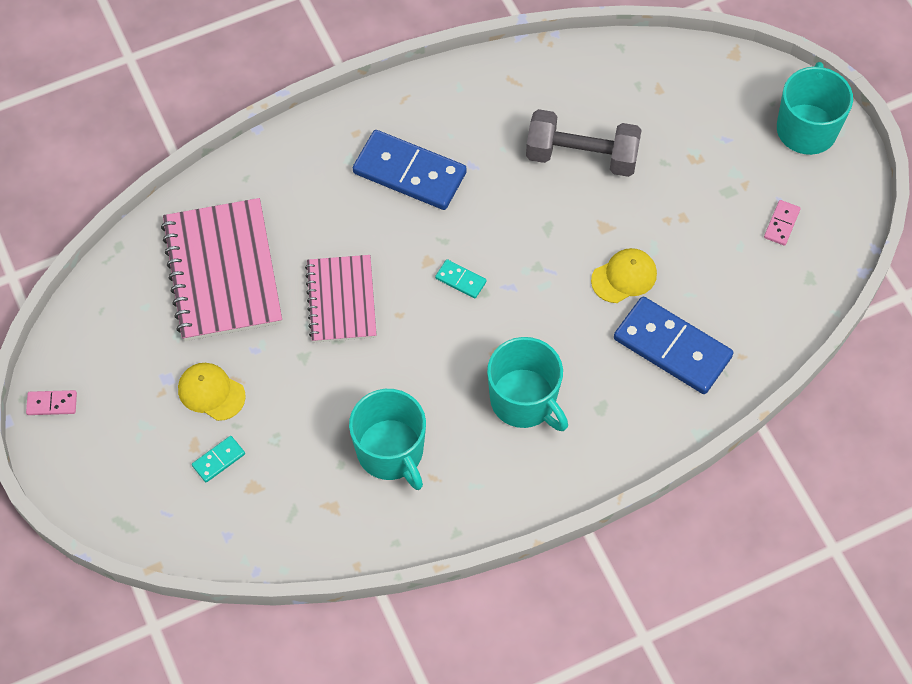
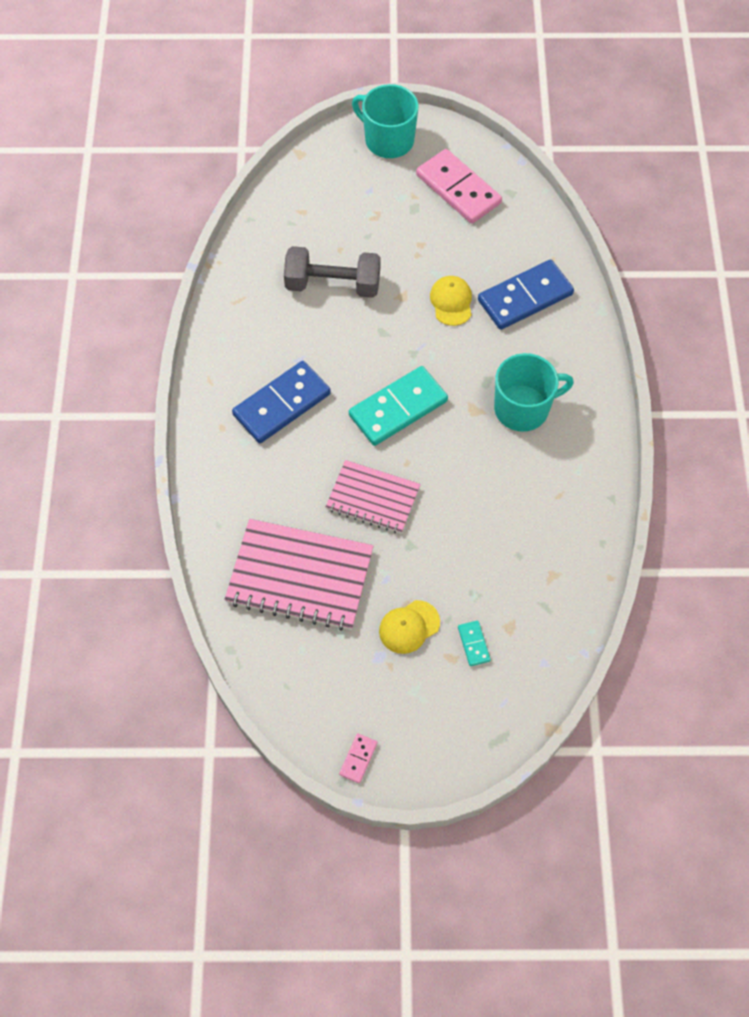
camera: 65 degrees left, 0 degrees up
(391, 452) = (524, 516): turquoise mug -> none
(460, 280) = (398, 408): turquoise domino -> turquoise domino, size x2.28
(581, 156) = (333, 284): grey dumbbell -> grey dumbbell turned 60 degrees clockwise
(781, 224) = (458, 189): pink domino -> pink domino, size x2.28

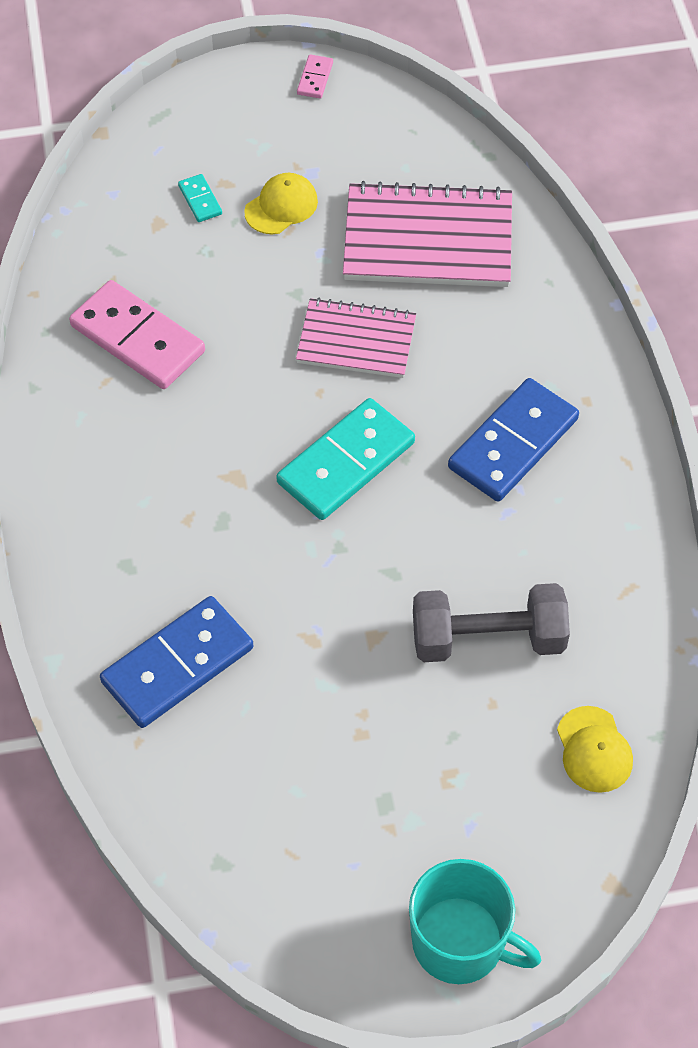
camera: 170 degrees right, 5 degrees down
(451, 302) = (294, 639): yellow cap -> yellow cap (594, 750)
(458, 189) = (314, 855): pink domino -> pink domino (137, 339)
(523, 408) = (165, 489): turquoise mug -> none

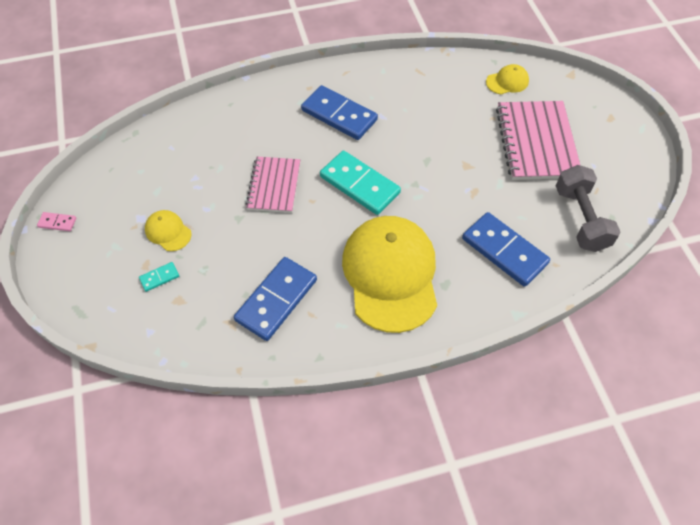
camera: 95 degrees left, 0 degrees up
(137, 339) = (276, 300): pink domino -> blue domino
(158, 490) = (390, 274): none -> yellow cap
(428, 239) = (198, 157): pink notebook -> pink notebook (536, 142)
(460, 942) = (617, 124): turquoise mug -> none
(488, 639) = (458, 121): grey dumbbell -> grey dumbbell (580, 219)

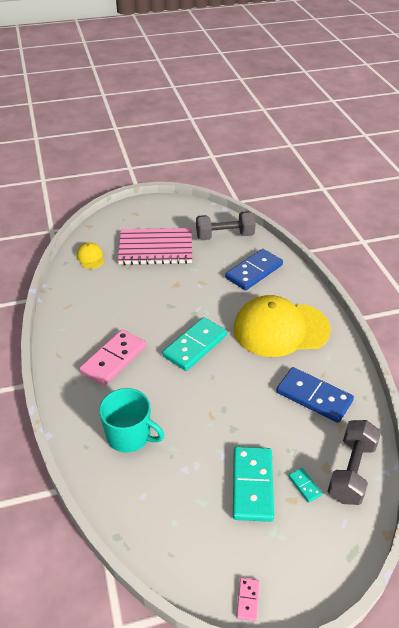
camera: 90 degrees left, 15 degrees down
(168, 231) = (252, 485): yellow cap -> turquoise domino
(169, 325) = (351, 471): none -> grey dumbbell
(239, 134) = (130, 435): none -> turquoise mug
(274, 186) = (196, 404): pink notebook -> none
(339, 115) = (113, 359): blue domino -> pink domino

